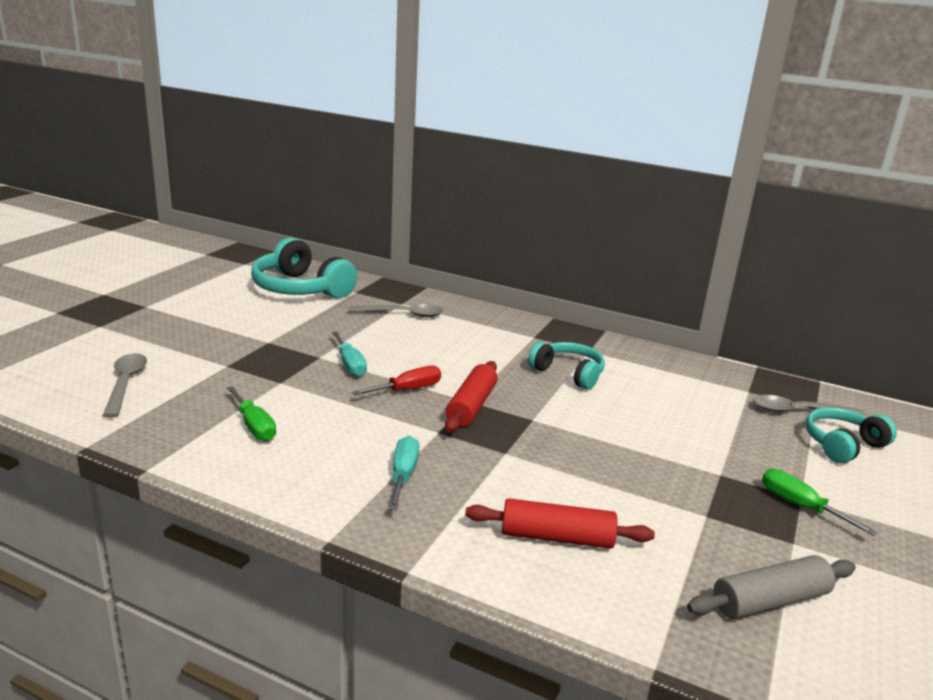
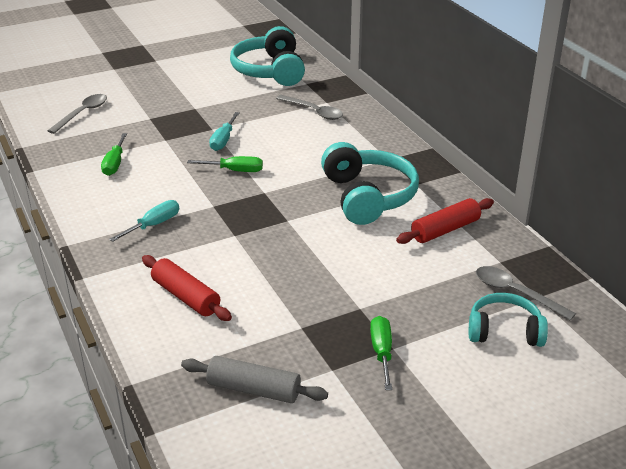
camera: 40 degrees right, 10 degrees up
(408, 390) = (235, 171): red screwdriver -> green screwdriver
(471, 406) = (260, 196): red rolling pin -> red rolling pin (445, 230)
(568, 373) = (368, 196): turquoise headphones -> turquoise headphones, size x1.62

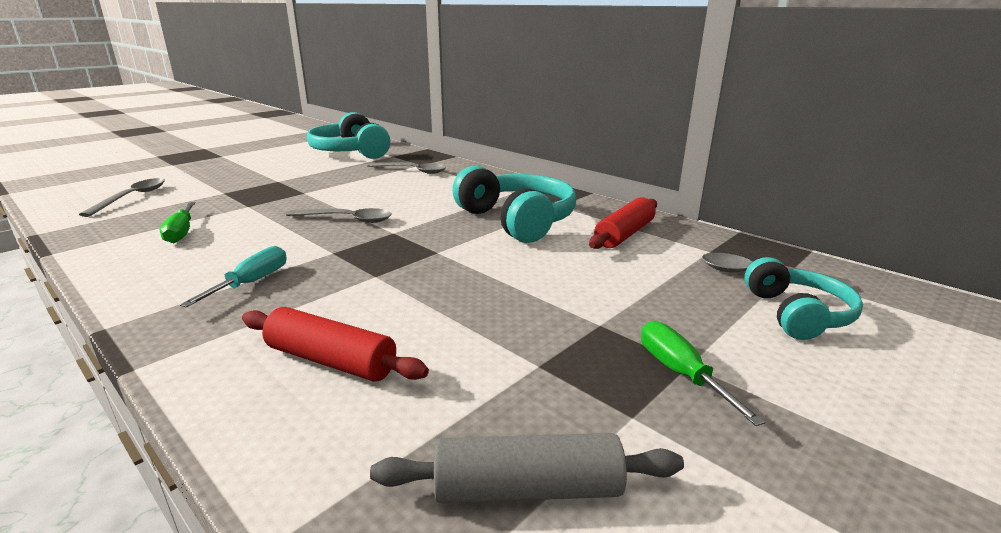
camera: 20 degrees left, 10 degrees down
(223, 140) = (322, 199): turquoise screwdriver -> none
(235, 171) = (347, 219): green screwdriver -> grey spoon
(504, 331) = (797, 314): turquoise headphones -> turquoise headphones turned 105 degrees clockwise

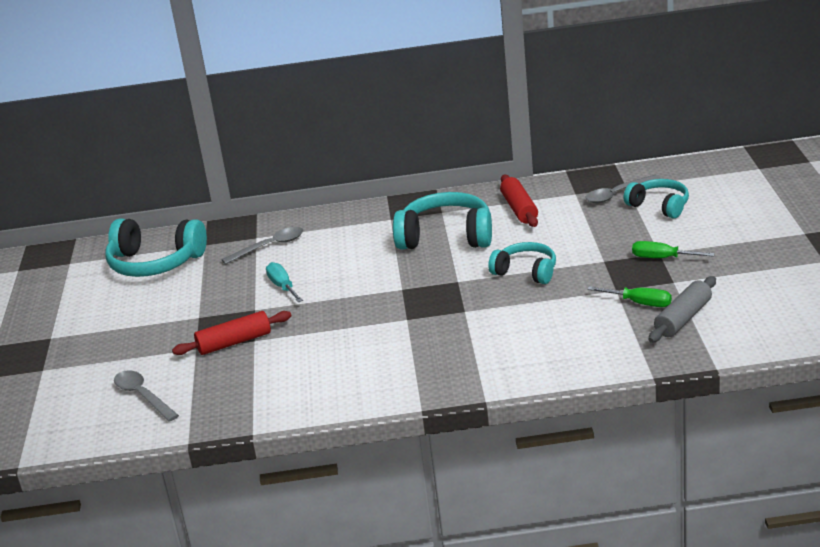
camera: 45 degrees left, 5 degrees up
(181, 232) = (281, 375): green screwdriver -> green screwdriver (640, 303)
(252, 282) = (419, 355): turquoise screwdriver -> turquoise screwdriver (283, 286)
(331, 360) = (546, 343): red rolling pin -> red rolling pin (234, 342)
(347, 219) = (351, 301): grey spoon -> none
(502, 281) = (526, 272): none -> turquoise headphones

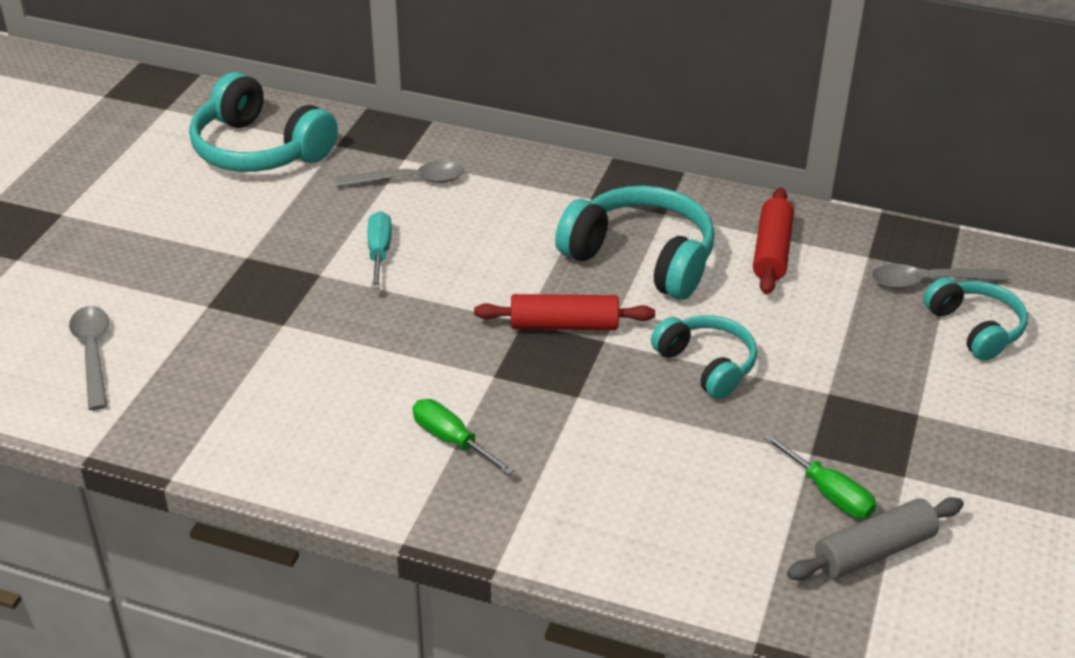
camera: 20 degrees right, 10 degrees up
(234, 342) = (257, 317): red rolling pin -> red rolling pin (564, 325)
(662, 258) = (916, 425): green screwdriver -> green screwdriver (451, 440)

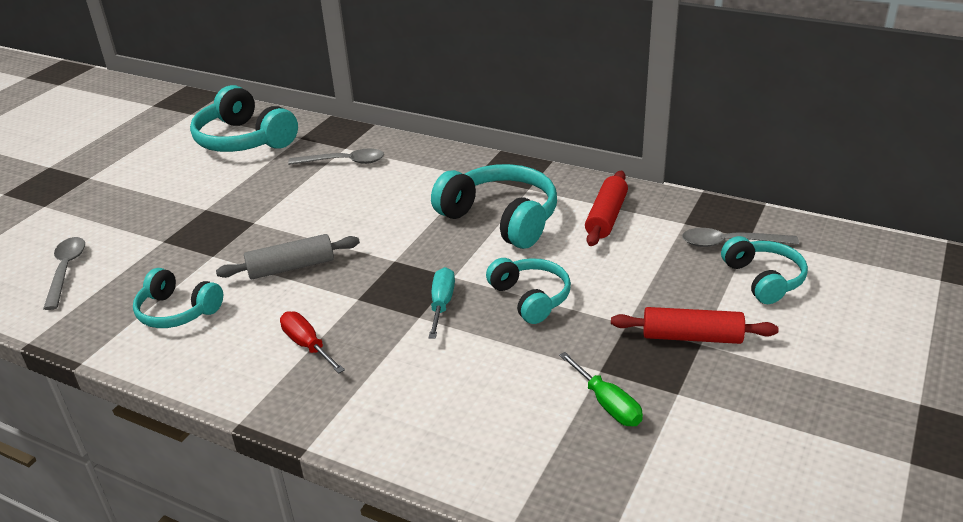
camera: 10 degrees right, 5 degrees down
(268, 404) = (177, 311): none -> turquoise headphones
(379, 252) = (303, 209): turquoise screwdriver -> turquoise screwdriver (442, 304)
(451, 440) = (307, 345): green screwdriver -> red screwdriver
(564, 325) = (425, 264): red rolling pin -> red rolling pin (691, 337)
(874, 551) = (636, 455): grey rolling pin -> grey rolling pin (291, 267)

